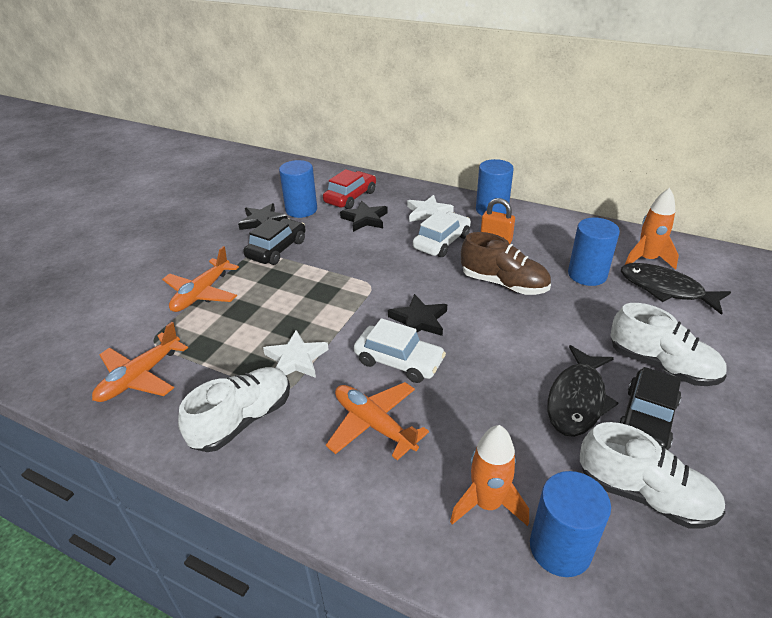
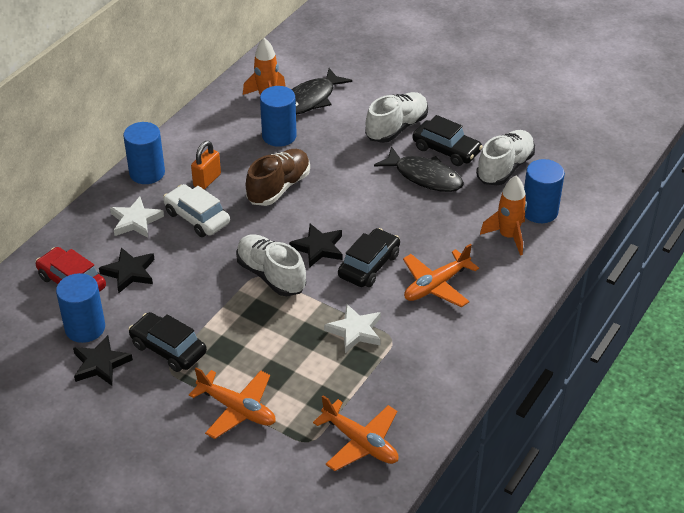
camera: 85 degrees left, 5 degrees up
(243, 420) = (422, 364): white shoe -> white shoe (271, 275)
(399, 361) = (369, 265): white car -> black car

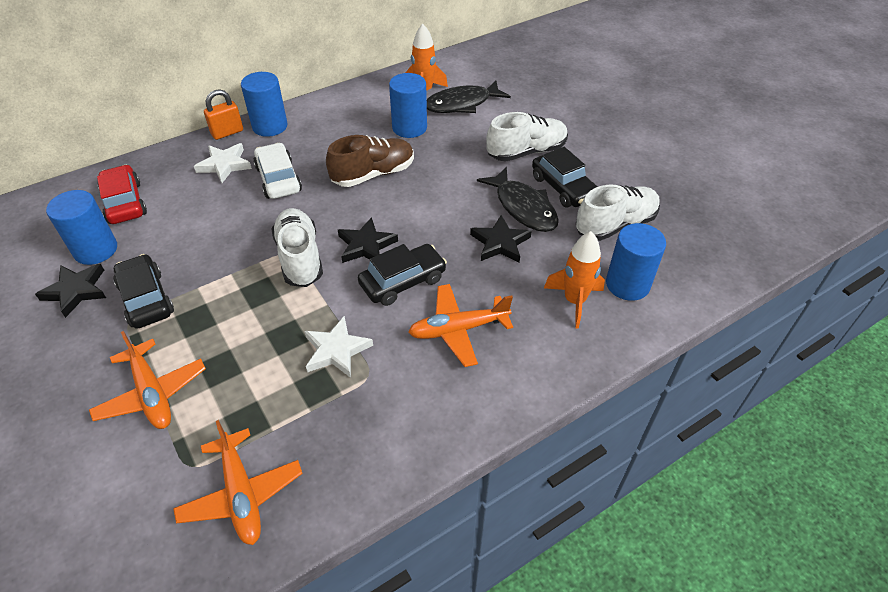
camera: 25 degrees right, 5 degrees up
(129, 272) = (178, 210): black star -> black star (500, 243)
(207, 180) = (315, 148): orange padlock -> orange padlock (227, 132)

